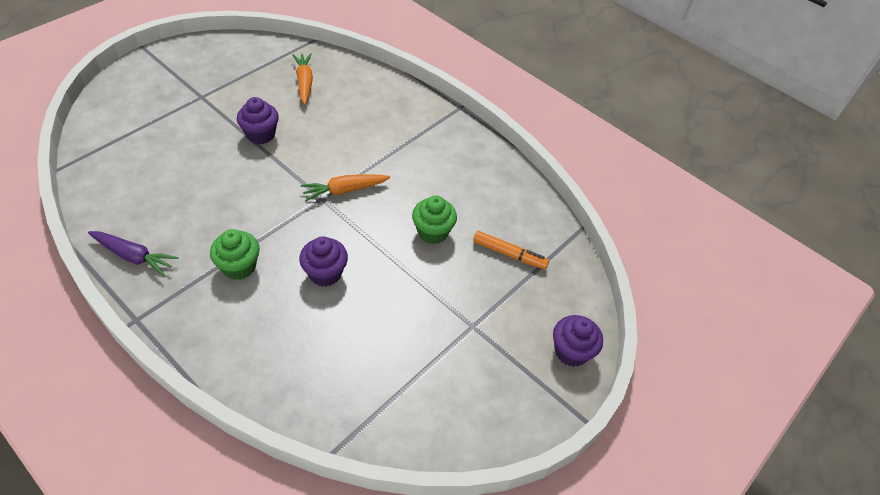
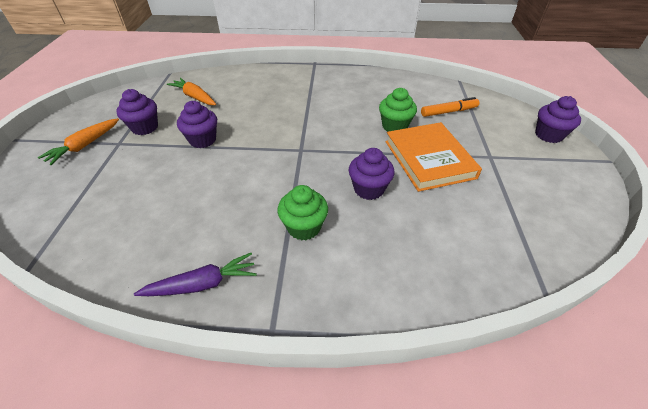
camera: 35 degrees left, 5 degrees down
(234, 92) = (145, 127): none -> purple cupcake
(344, 190) = (309, 137): orange carrot -> orange carrot (84, 146)
(413, 286) = (429, 159): none -> orange book

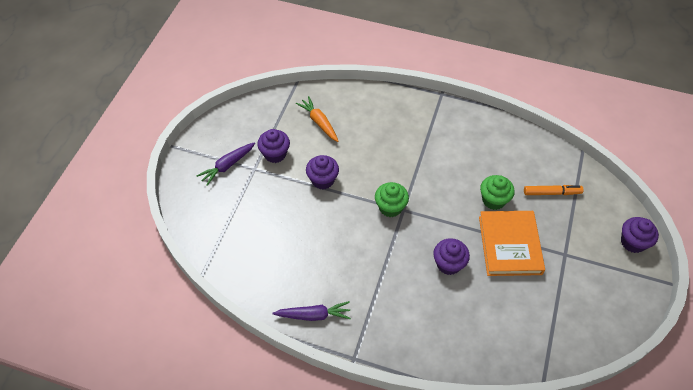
camera: 15 degrees right, 10 degrees up
(84, 146) = (227, 166): orange carrot -> purple carrot
(304, 227) = (390, 287): green cupcake -> green cupcake (390, 207)

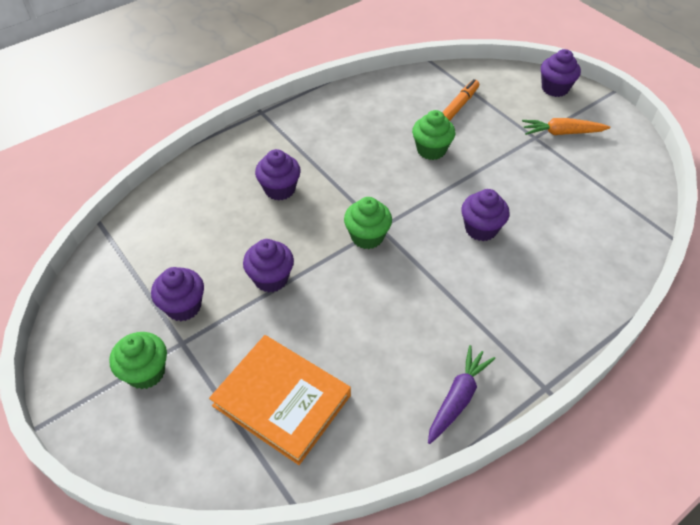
camera: 55 degrees left, 5 degrees down
(227, 166) = (146, 372): purple carrot -> green cupcake
(319, 122) = (184, 235): orange carrot -> orange carrot (562, 133)
(389, 143) = (280, 189): none -> purple cupcake
(509, 245) = (494, 169): orange book -> orange book (281, 400)

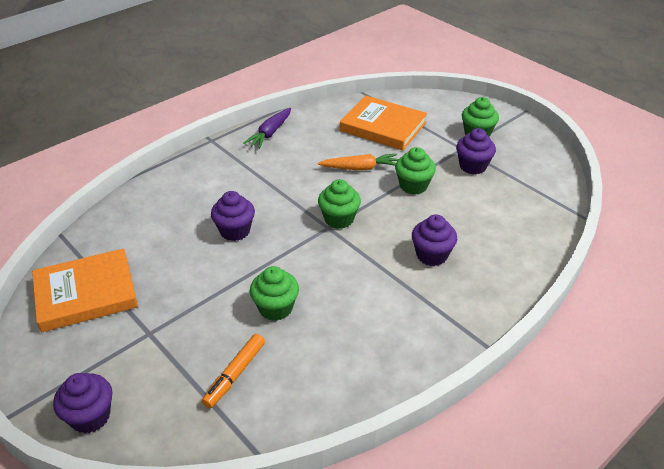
camera: 175 degrees right, 10 degrees down
(271, 278) = (413, 186): purple cupcake -> green cupcake
(562, 133) = (113, 341): orange carrot -> orange carrot (360, 168)
(606, 172) = (86, 294): none -> orange book

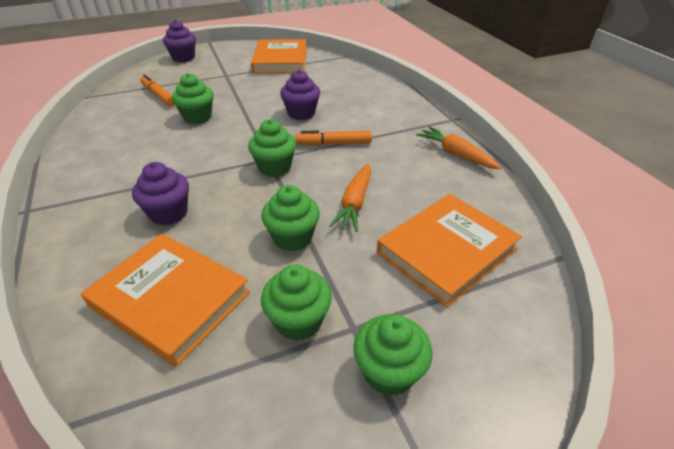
camera: 110 degrees right, 0 degrees up
(270, 133) = (456, 154): purple carrot -> orange carrot
(284, 196) = (333, 143): none -> orange marker
(472, 166) = (298, 321): purple cupcake -> green cupcake
(498, 218) = (170, 299): none -> orange book

